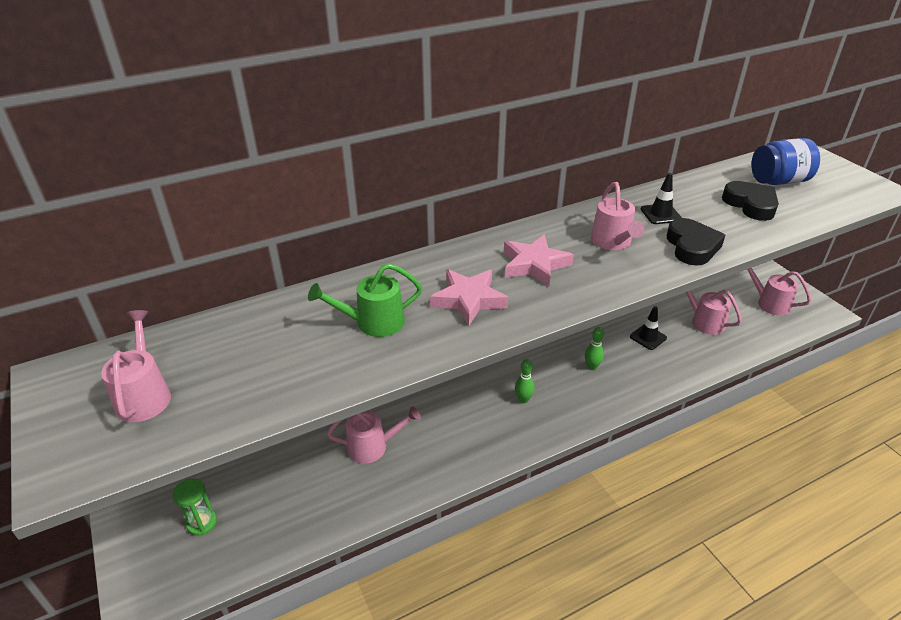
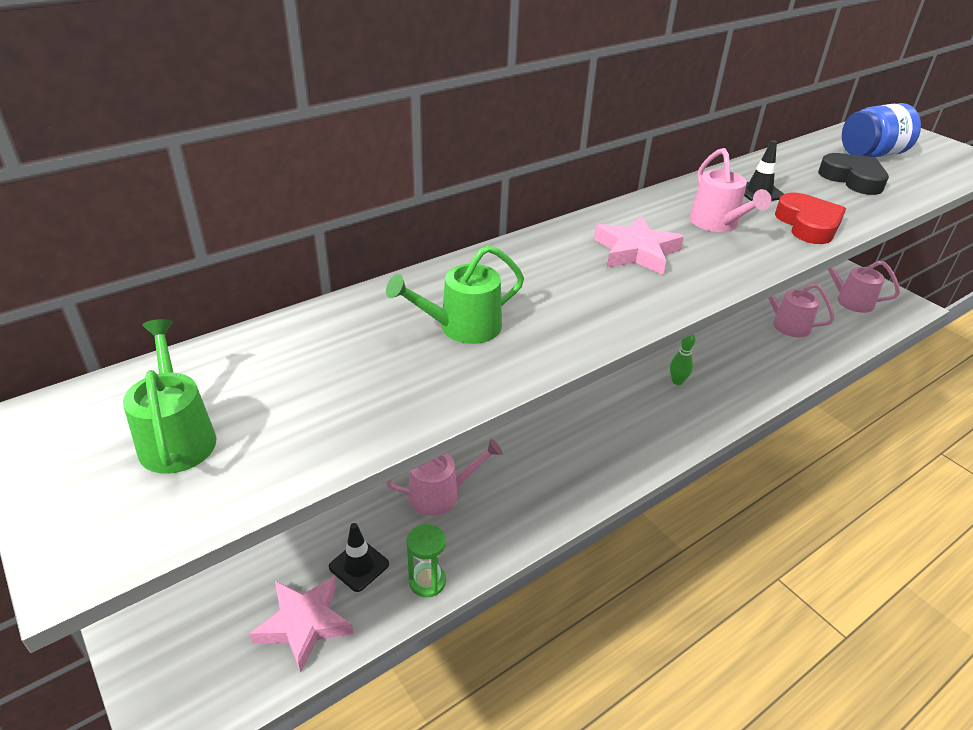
camera: 10 degrees left, 0 degrees up
(144, 394) = (177, 436): pink watering can -> green watering can
(202, 523) = (237, 611): green hourglass -> green hourglass (427, 581)
(468, 300) = (572, 294): pink star -> pink star (304, 624)
(523, 399) = (608, 424): green bowling pin -> none
(648, 337) = (730, 344): black traffic cone -> black traffic cone (359, 565)
(692, 247) = (808, 225): black heart -> red heart

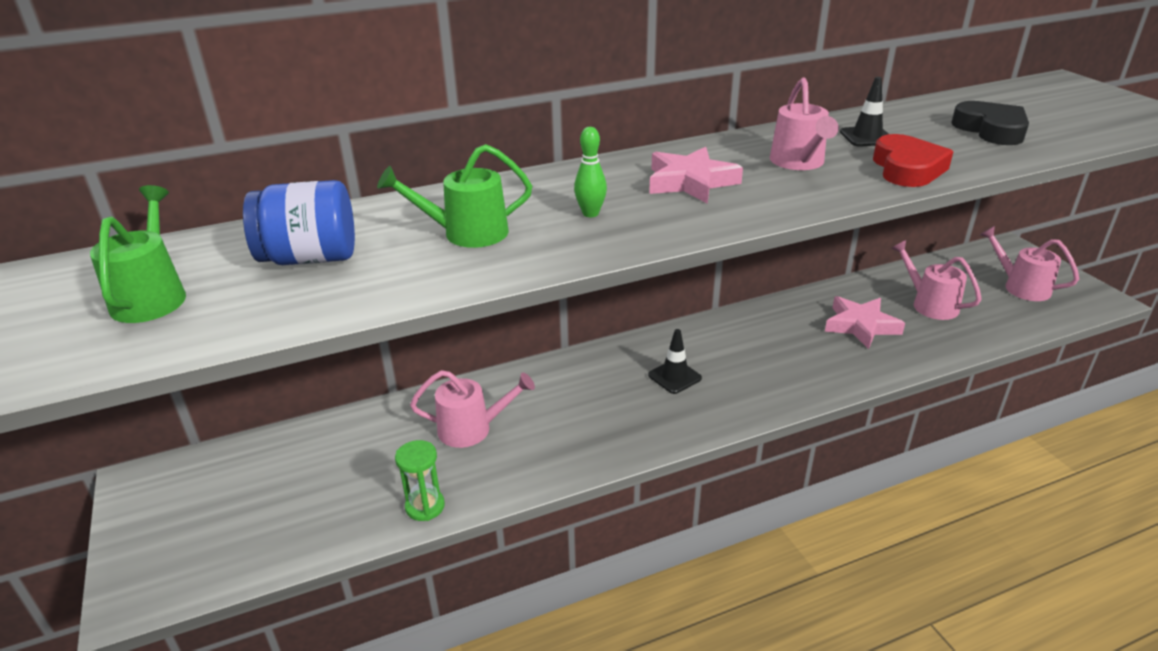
camera: 15 degrees right, 5 degrees down
(304, 624) = (290, 526): pink star -> pink star (861, 326)
(359, 565) = (364, 482): black traffic cone -> black traffic cone (674, 377)
(677, 381) = (774, 350): green bowling pin -> green bowling pin (590, 213)
(871, 154) = (1030, 108): blue jar -> blue jar (310, 258)

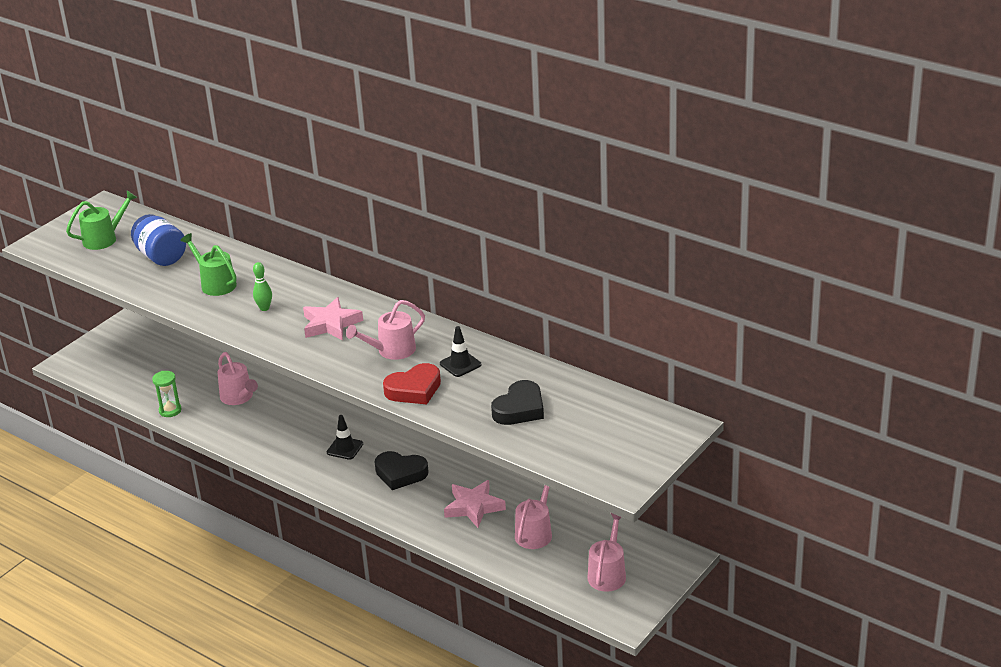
camera: 60 degrees right, 0 degrees up
(761, 353) = (400, 474): none -> black heart

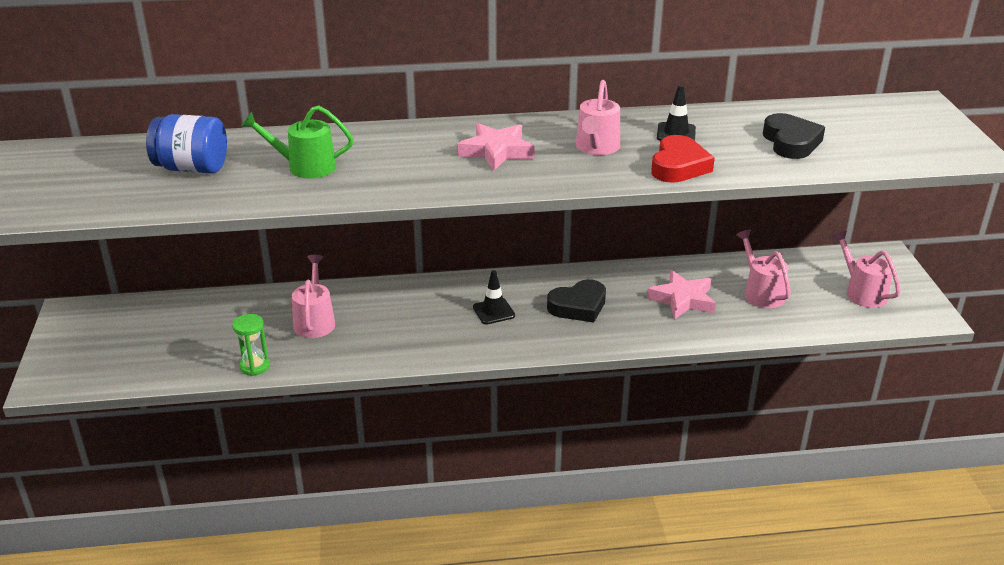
camera: 45 degrees left, 0 degrees up
(104, 238) = (84, 178): green watering can -> none
(239, 398) = (315, 321): pink watering can -> pink watering can turned 105 degrees counterclockwise
(264, 308) = (402, 165): green bowling pin -> none

